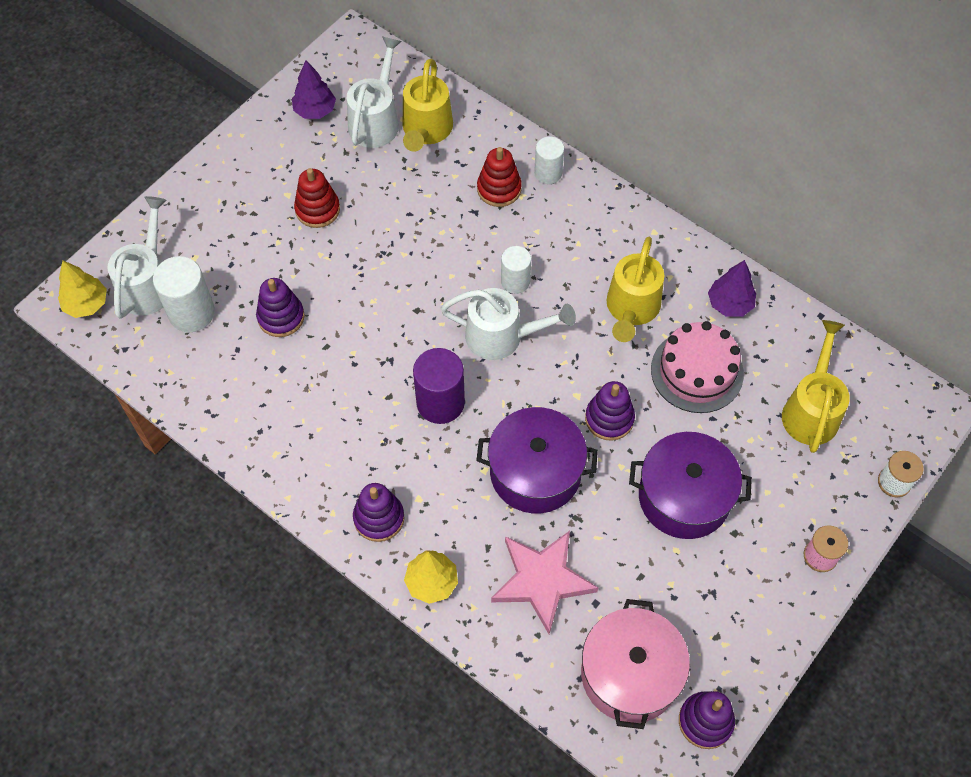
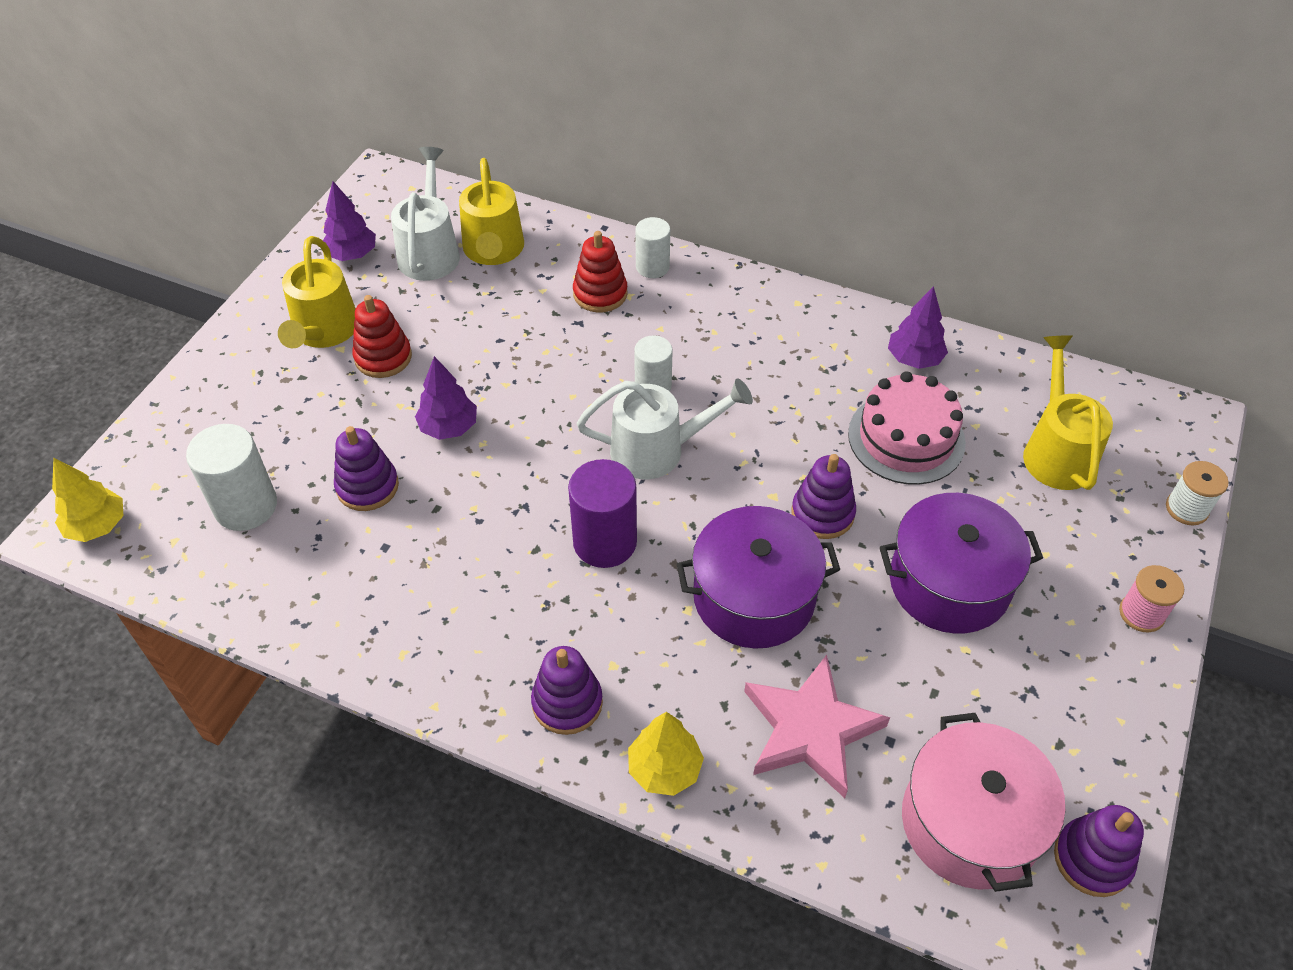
camera: 15 degrees left, 10 degrees down
(148, 283) = (179, 483): white watering can -> none
(351, 281) = (448, 427): none -> purple tree
(631, 310) = (803, 388): yellow watering can -> yellow watering can (323, 332)

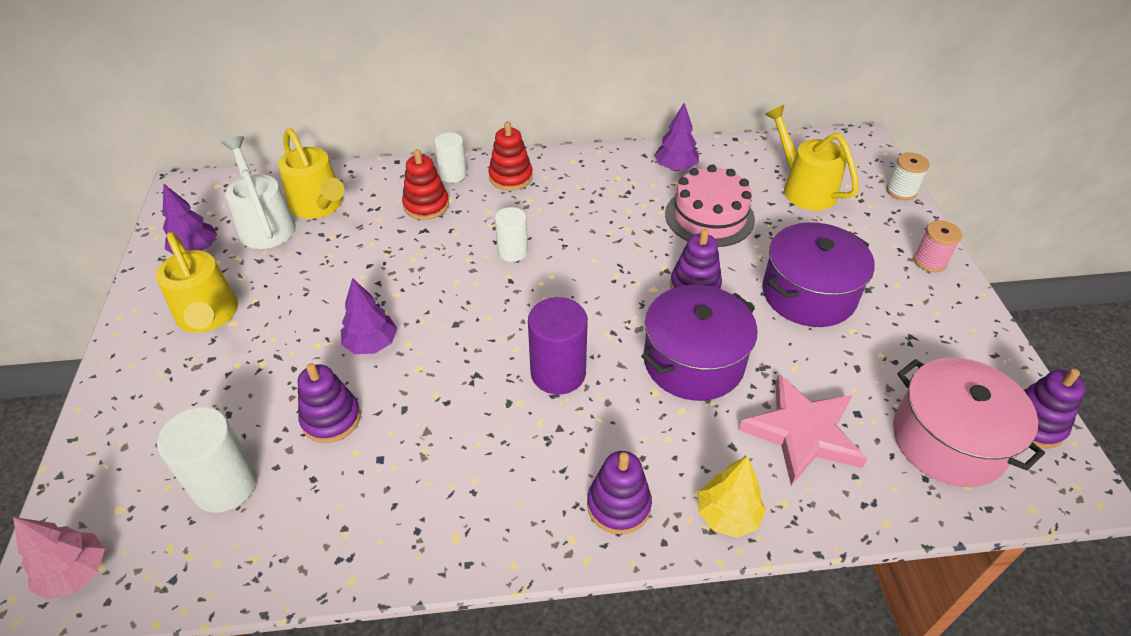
camera: 30 degrees left, 5 degrees down
(97, 526) = (76, 573): yellow tree -> pink tree
(383, 357) = (277, 315): red stacking toy -> red stacking toy (510, 177)
(659, 450) = (549, 292): white watering can -> none

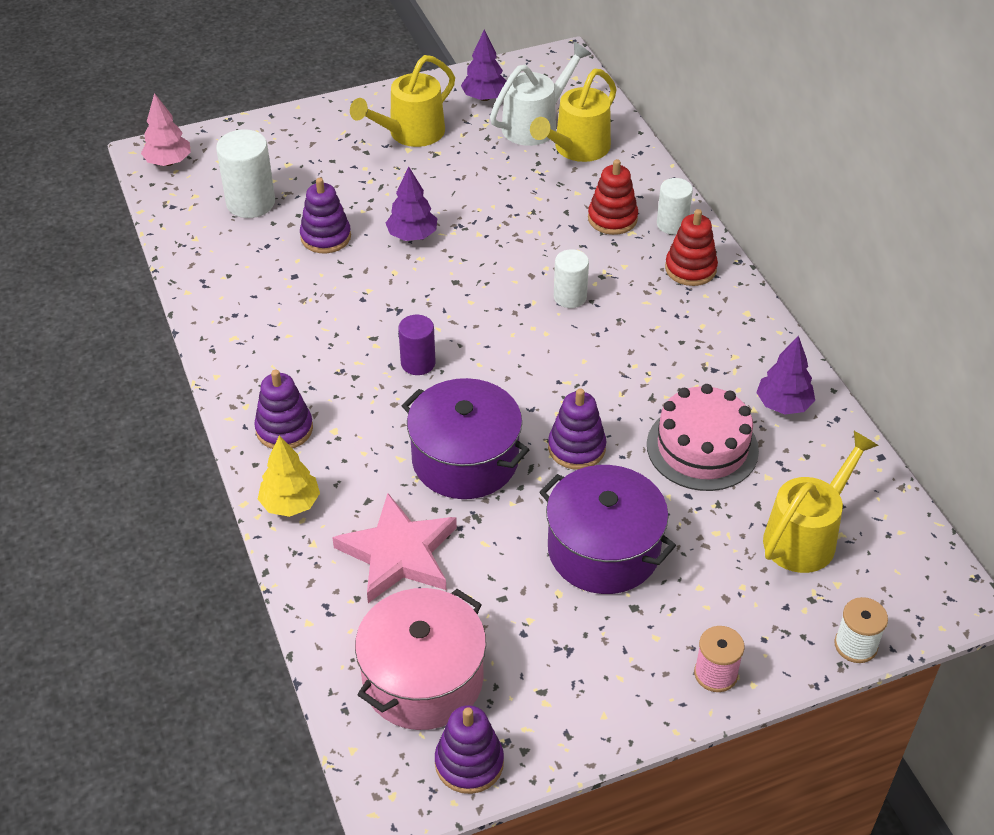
camera: 75 degrees right, 0 degrees up
(558, 373) = (418, 363): purple cylinder -> purple cylinder, size x0.64

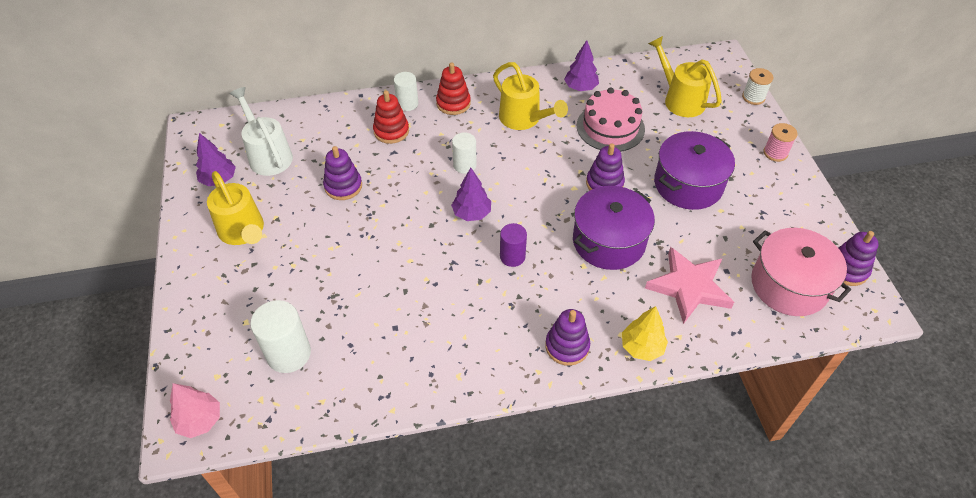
camera: 80 degrees left, 5 degrees up
(326, 237) = (354, 301): purple stacking toy -> purple stacking toy (343, 186)
(412, 236) = (371, 244): purple tree -> purple tree (471, 213)
(576, 149) = (308, 137): yellow watering can -> yellow watering can (524, 119)

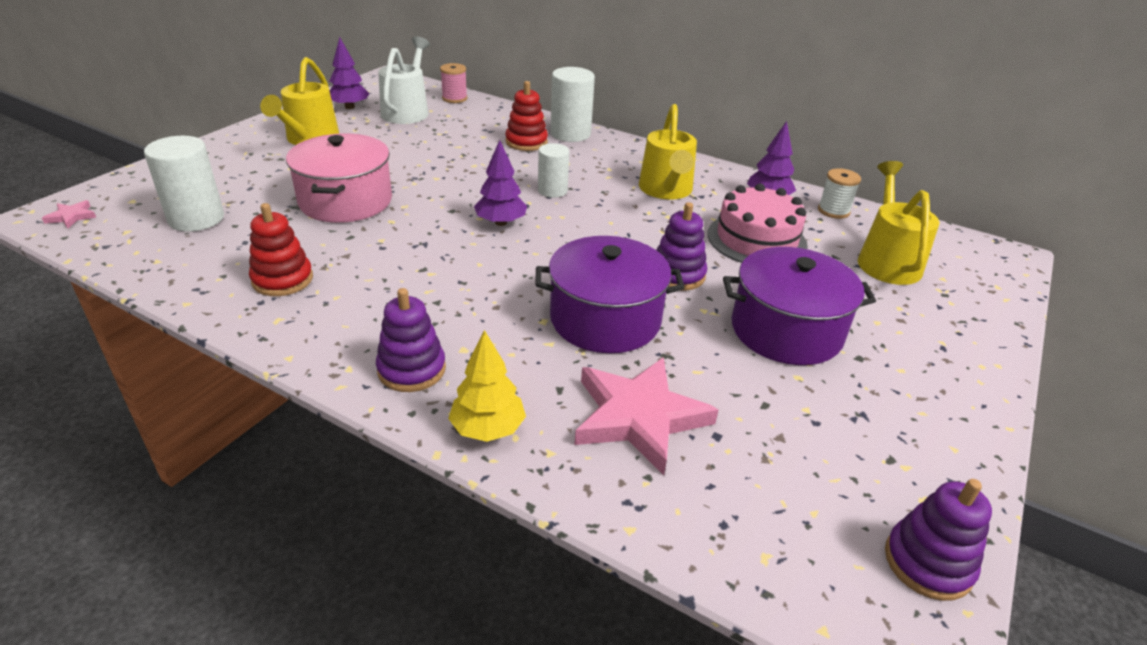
camera: 40 degrees right, 15 degrees down
(200, 420) = (71, 216): pink tree -> pink star
(343, 186) = (427, 152): purple stacking toy -> none
(407, 104) = (570, 134): white cylinder -> white cylinder, size x1.57
(453, 103) = (613, 151): red stacking toy -> red stacking toy (282, 279)
(512, 256) = (483, 271): purple cylinder -> none
(753, 97) = (1007, 307): white spool -> white spool (833, 211)
(775, 153) = (970, 372): pink spool -> pink spool (454, 98)
(789, 285) = (793, 512): pink pot -> pink pot (345, 201)

